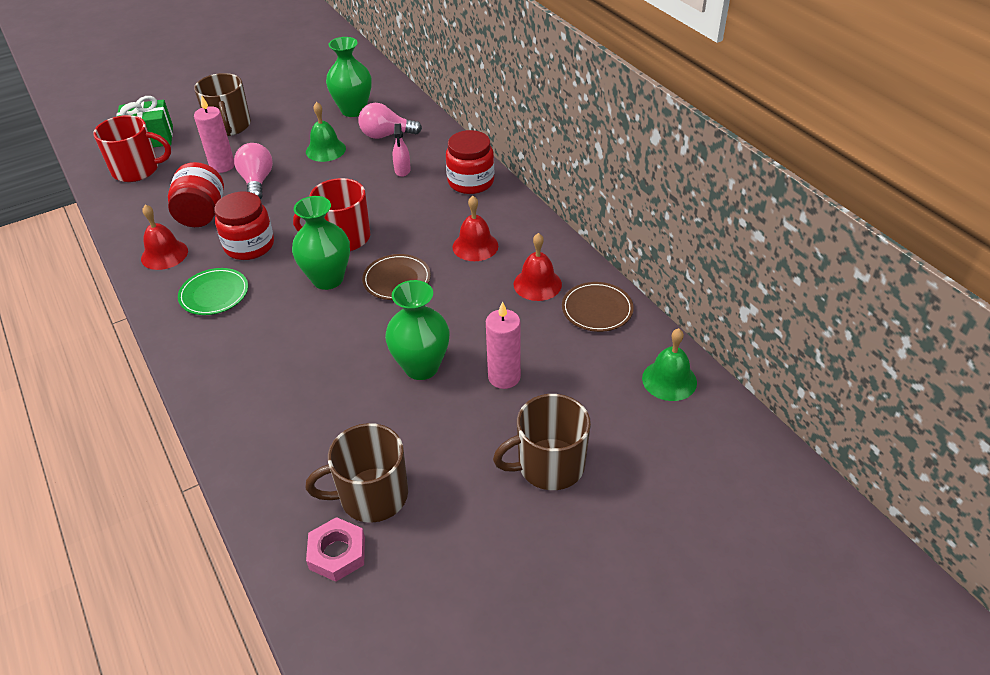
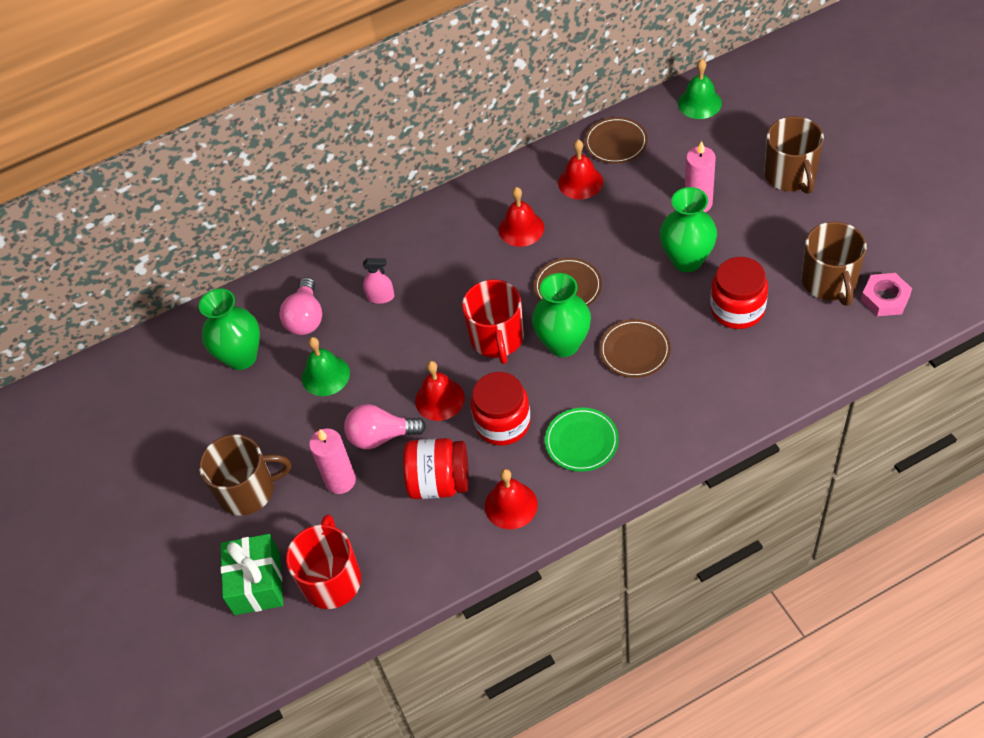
camera: 80 degrees left, 10 degrees up
(285, 209) = (439, 399): none -> red bell
(308, 327) = (634, 350): none -> brown plate
(471, 182) = (413, 236): red jar -> red jar (737, 309)

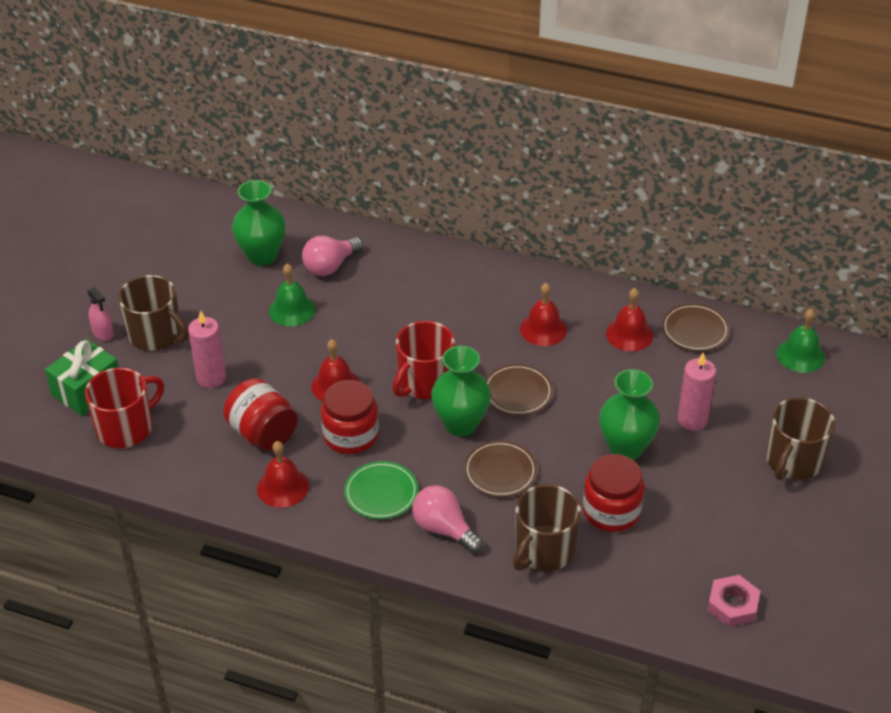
camera: 40 degrees right, 10 degrees down
(380, 297) = (392, 293): pink spray bottle -> pink spray bottle (103, 333)
(381, 436) = (270, 375): pink light bulb -> pink light bulb (444, 529)
(829, 282) = (707, 556): brown mug -> brown mug (544, 550)

